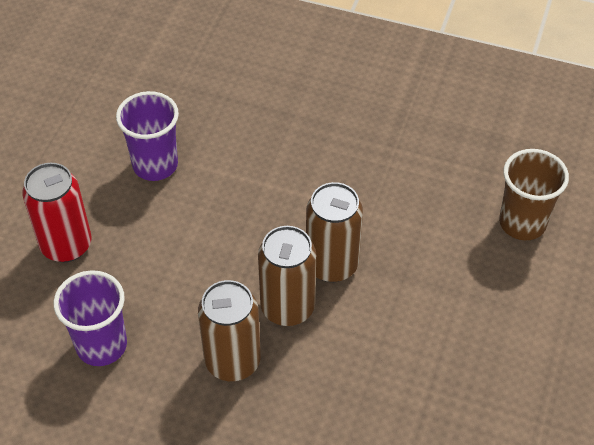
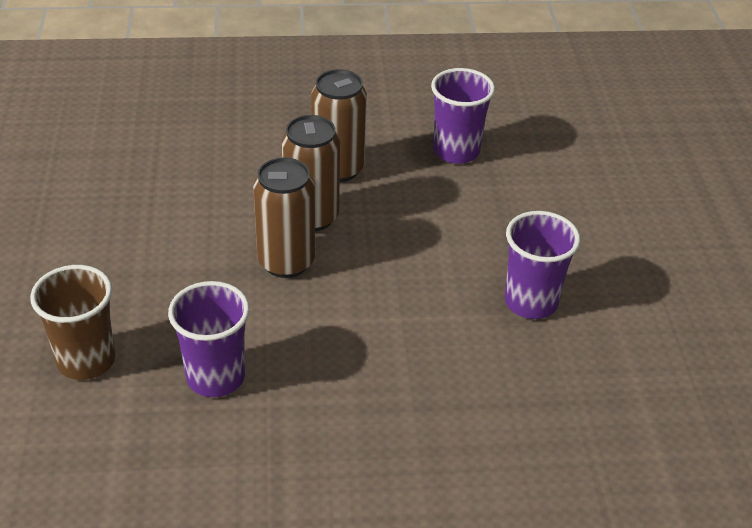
camera: 155 degrees right, 10 degrees down
(66, 245) = (552, 209): red can -> none
(426, 179) = (215, 377): none -> purple cup

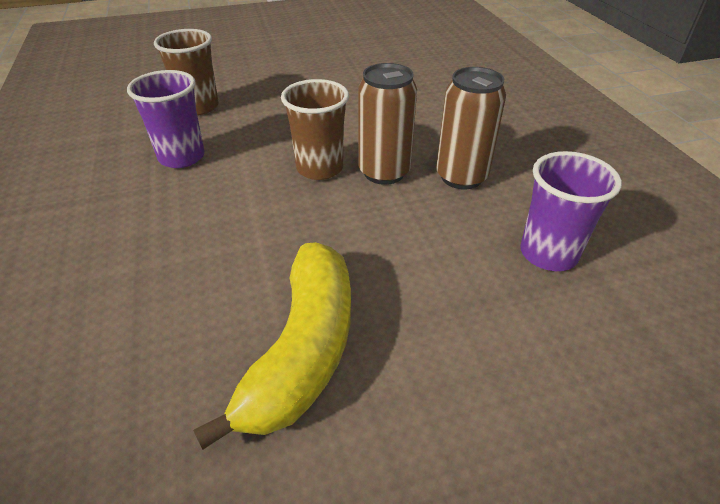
camera: 80 degrees right, 0 degrees up
(286, 262) = (319, 168): brown can -> brown cup
(531, 302) = (303, 350): purple cup -> yellow banana

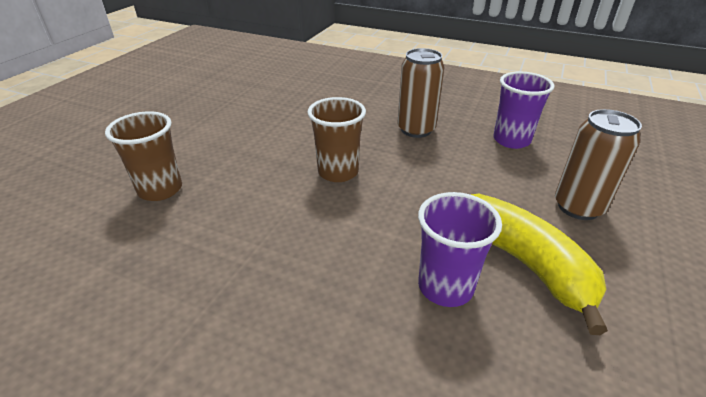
camera: 50 degrees left, 5 degrees down
(182, 157) = (226, 229): purple cup -> purple cup (445, 287)
(384, 172) = (377, 151): brown can -> brown can (578, 207)

